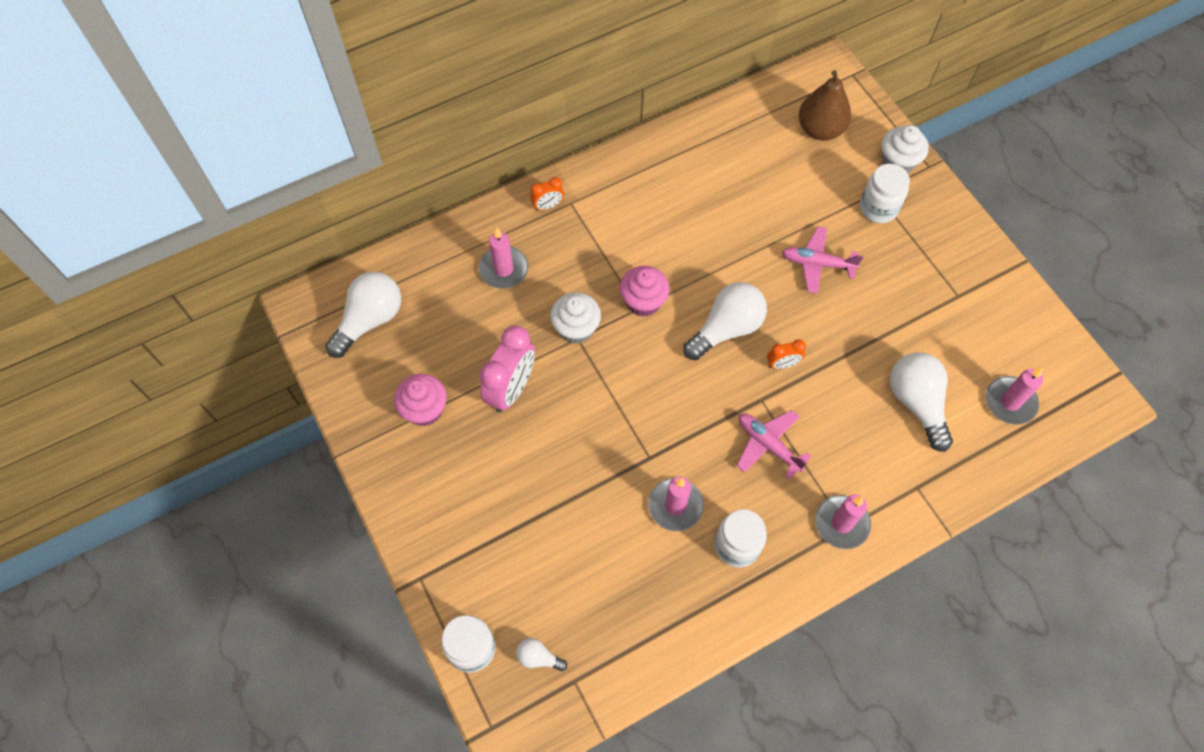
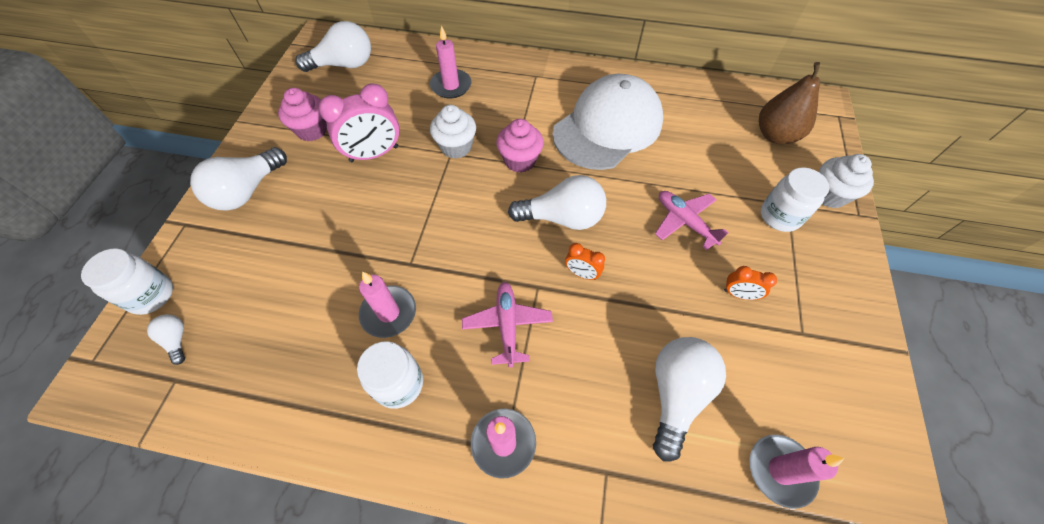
camera: 40 degrees right, 5 degrees down
(439, 508) = (247, 191): none -> white light bulb
(548, 206) = (519, 69): orange clock -> orange clock (738, 294)
(684, 215) = (607, 127): none -> white cap

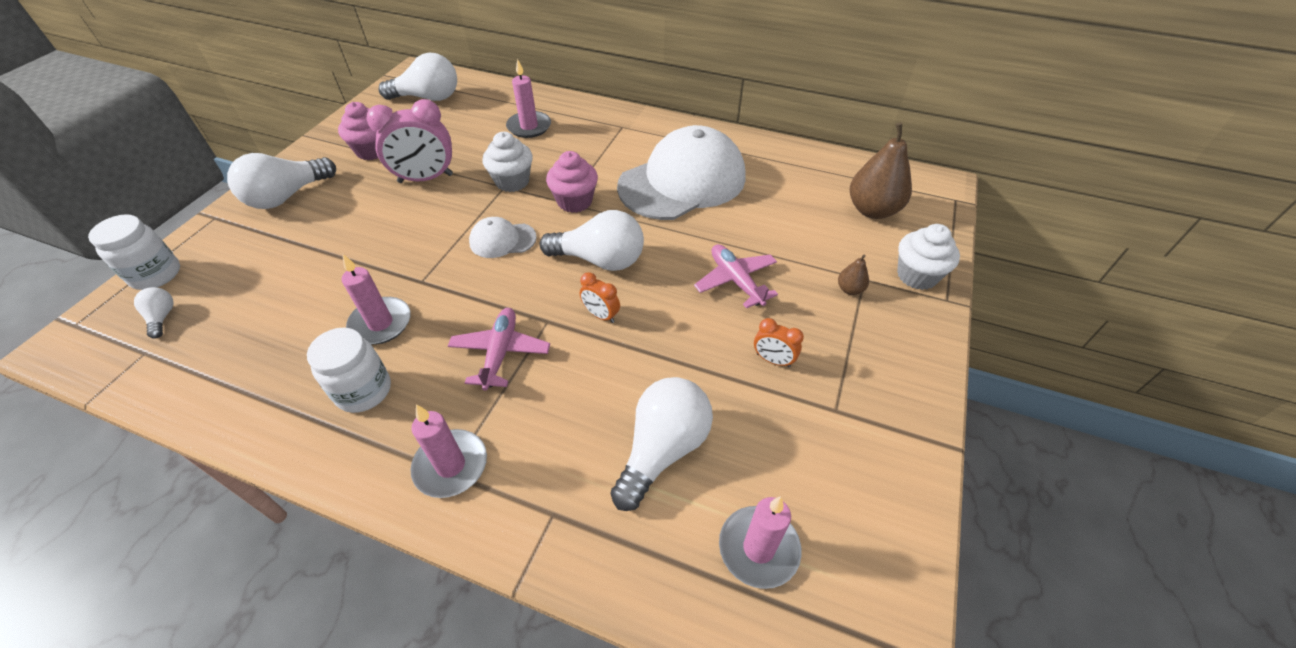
camera: 10 degrees right, 10 degrees down
(469, 210) = (502, 240): none -> white cap
(780, 216) = (849, 289): white jar -> brown pear

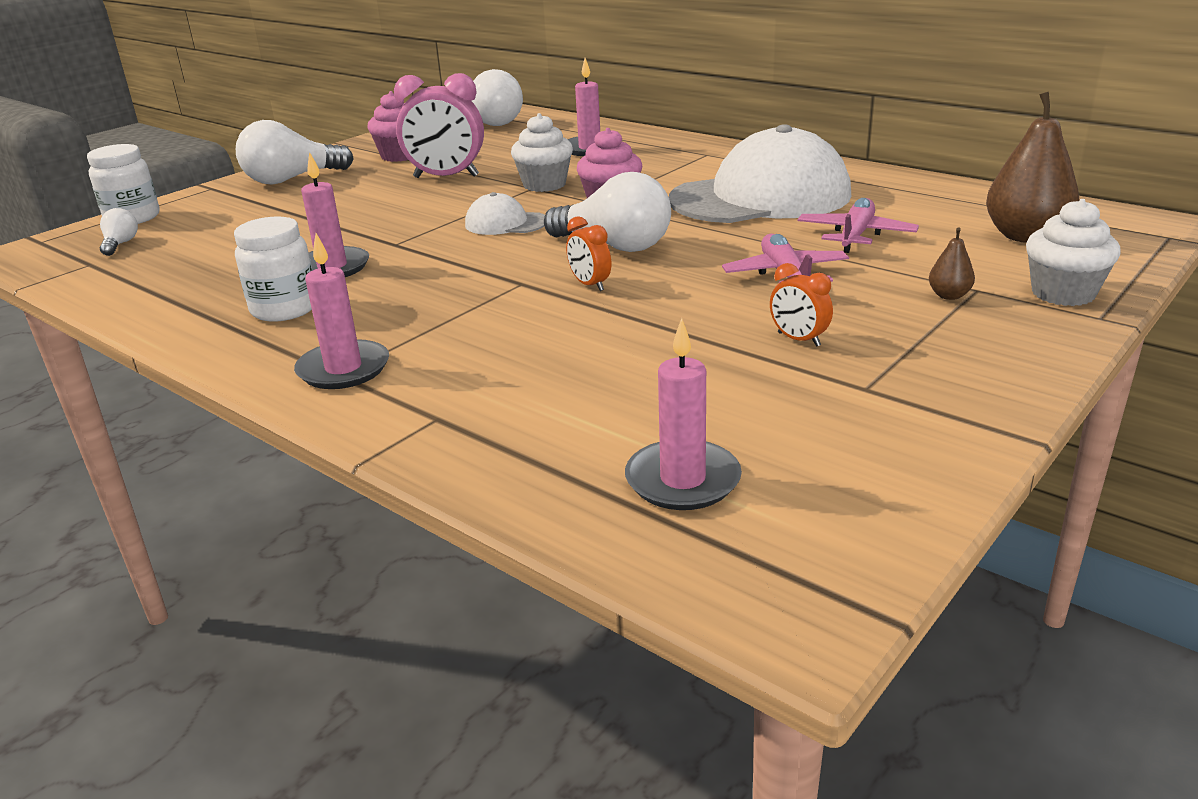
camera: 20 degrees right, 20 degrees down
(500, 353) = (451, 299): pink plane -> pink plane (855, 235)
(662, 449) = (603, 389): white light bulb -> none

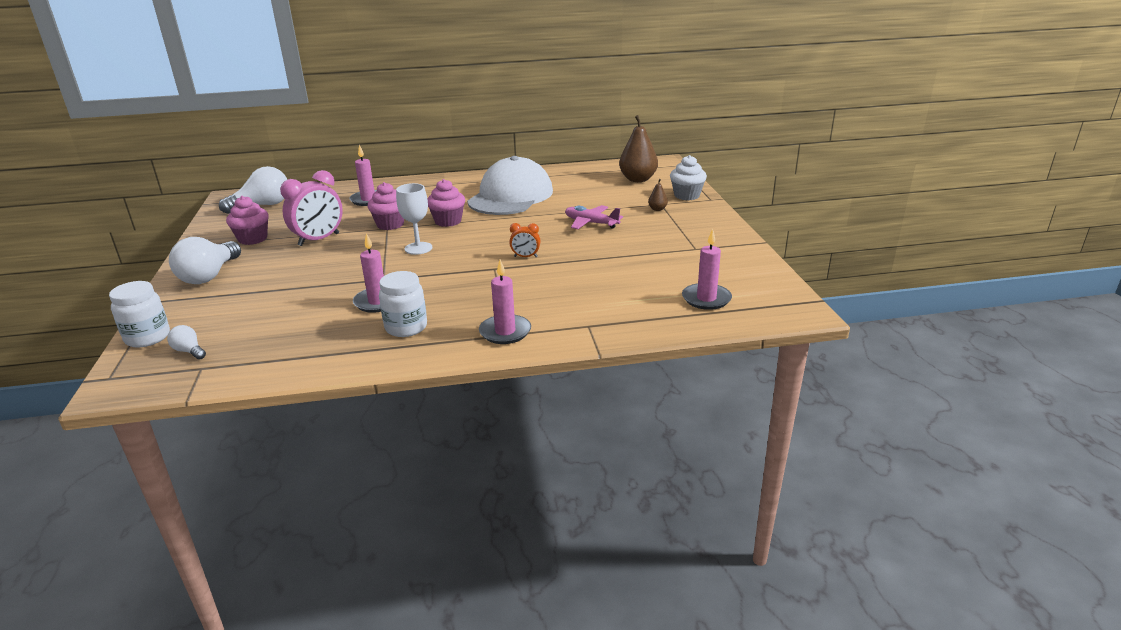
camera: 50 degrees left, 0 degrees up
(506, 223) = (418, 248): white cap -> white goblet
(544, 185) = (390, 224): white cupcake -> pink cupcake
(615, 246) = (497, 238): white light bulb -> none
(798, 339) = (644, 243): orange clock -> none
(855, 235) = (582, 199): pink plane -> none

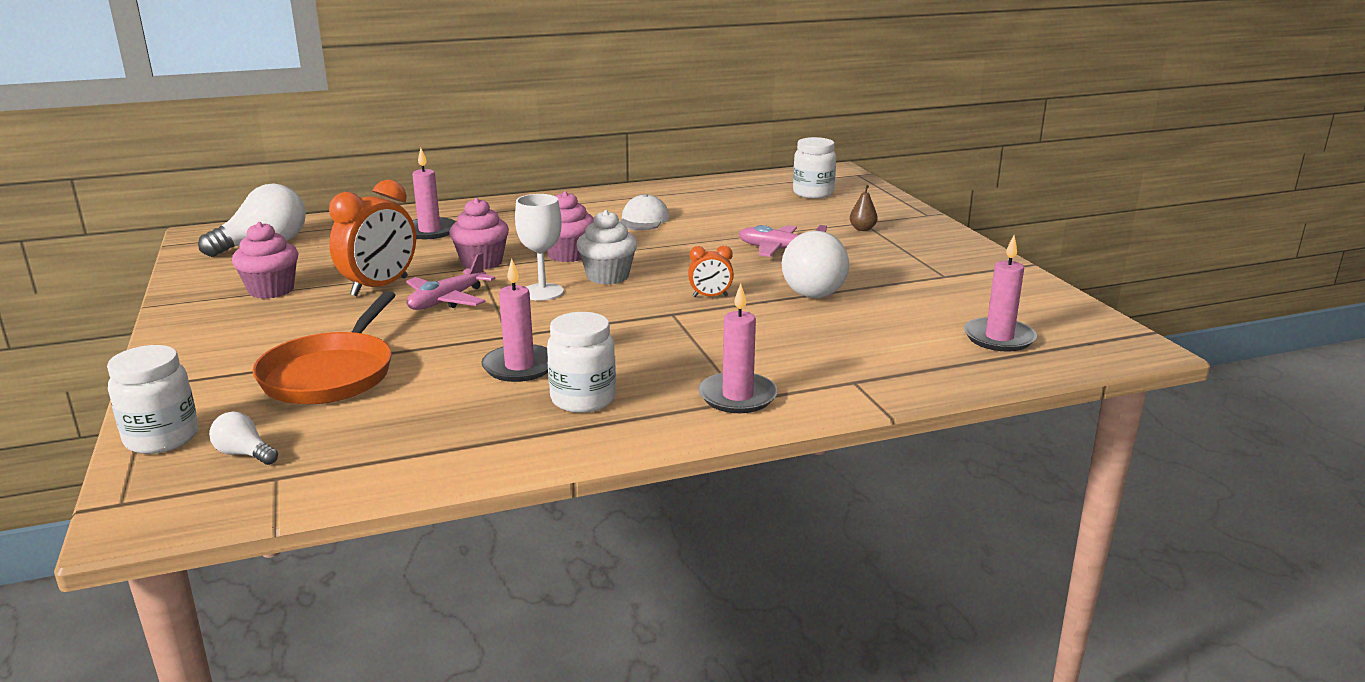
camera: 10 degrees left, 5 degrees down
(209, 276) = (225, 344): white light bulb -> white light bulb (812, 288)
(262, 300) = (331, 374): none -> orange pan
(319, 239) = (380, 287): pink clock -> orange clock
(356, 251) = (447, 300): none -> pink plane
(510, 196) = (643, 220): white cap -> white cap, size x0.44
(638, 179) = (813, 193): brown pear -> white jar
(686, 195) = (892, 211): white cupcake -> white cupcake (608, 276)

